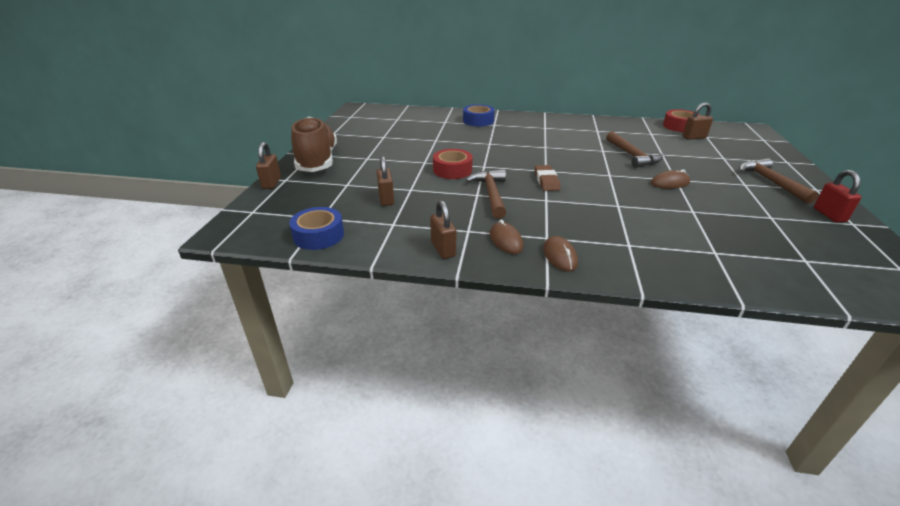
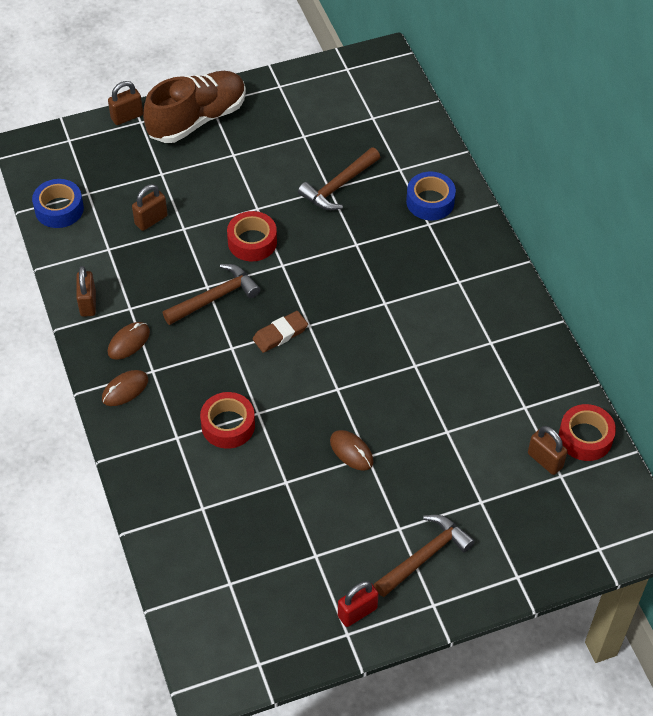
camera: 60 degrees right, 20 degrees up
(443, 249) = (88, 303): brown padlock -> brown padlock turned 45 degrees counterclockwise
(625, 219) = (228, 425): none -> red tape
(632, 155) = (417, 400): brown hammer -> brown hammer (339, 186)

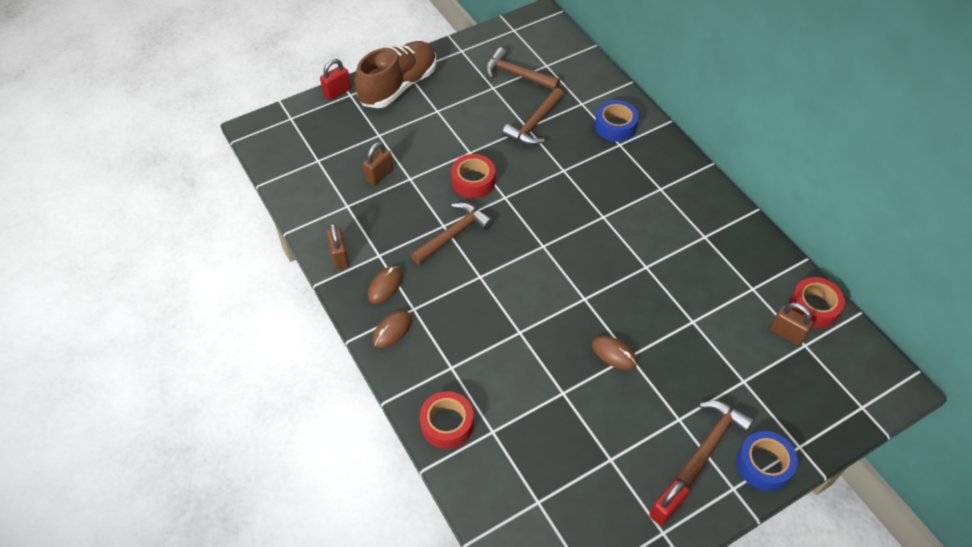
camera: 10 degrees left, 0 degrees up
(59, 209) = (295, 178): blue tape -> blue tape (763, 464)
(127, 117) = (337, 92): brown padlock -> red padlock
(228, 425) = (495, 348): red tape -> red tape (447, 424)
(280, 334) = (520, 257): brown eraser -> none
(335, 124) = (517, 74): none -> brown hammer

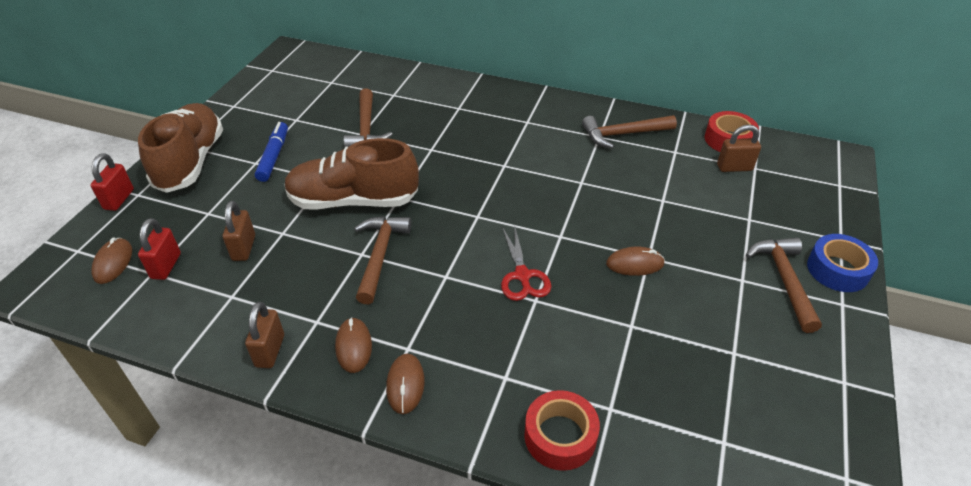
camera: 40 degrees left, 10 degrees down
(303, 139) = (113, 263): none -> brown mouse
(340, 257) = (270, 351): brown padlock -> brown padlock turned 60 degrees clockwise
(452, 112) = (274, 156): none -> blue marker
(473, 181) = (353, 201): red tape -> brown shoe
(517, 74) = (310, 100): brown hammer -> brown hammer (623, 134)
(528, 309) = (522, 276): none -> red scissors
(615, 126) = (440, 97): blue tape -> none
(666, 509) = (821, 360): red padlock -> red padlock (166, 266)

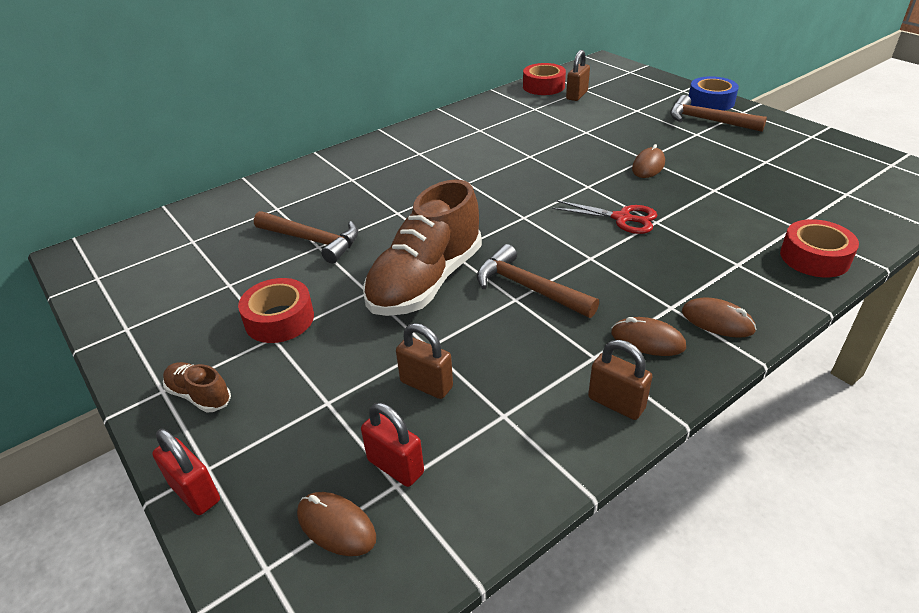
camera: 55 degrees left, 5 degrees down
(191, 162) = (199, 395): brown shoe -> brown shoe, size x0.44
(274, 156) = (279, 319): blue marker -> red tape
(623, 134) = (489, 120): brown hammer -> none

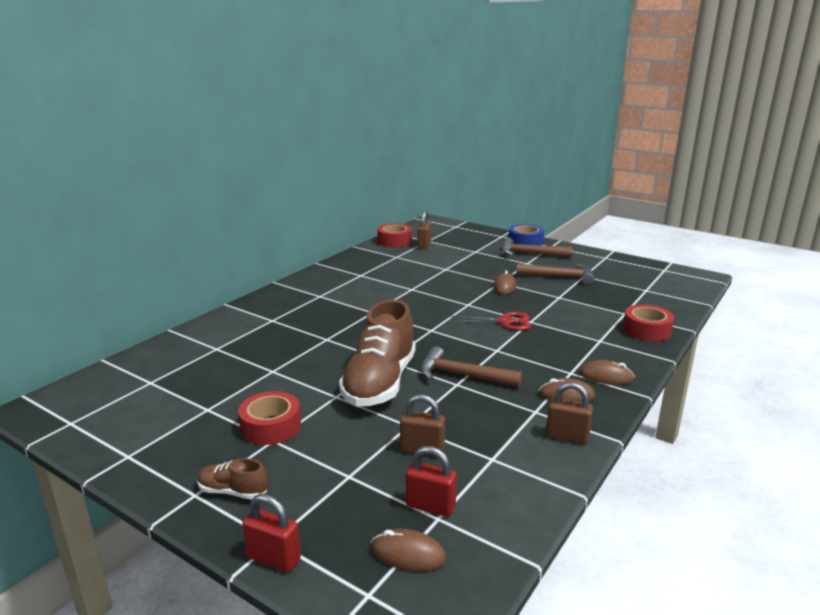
camera: 20 degrees left, 15 degrees down
(312, 240) = (264, 367): brown hammer -> brown hammer (559, 277)

